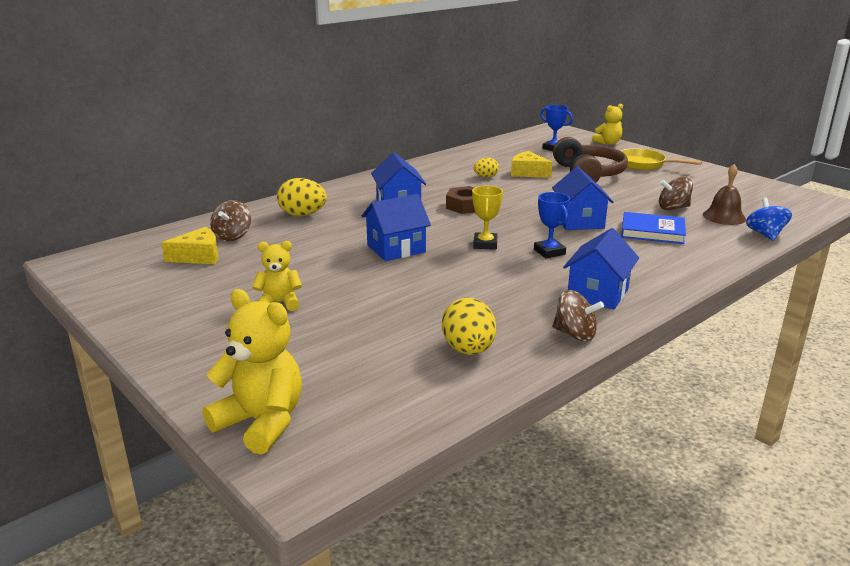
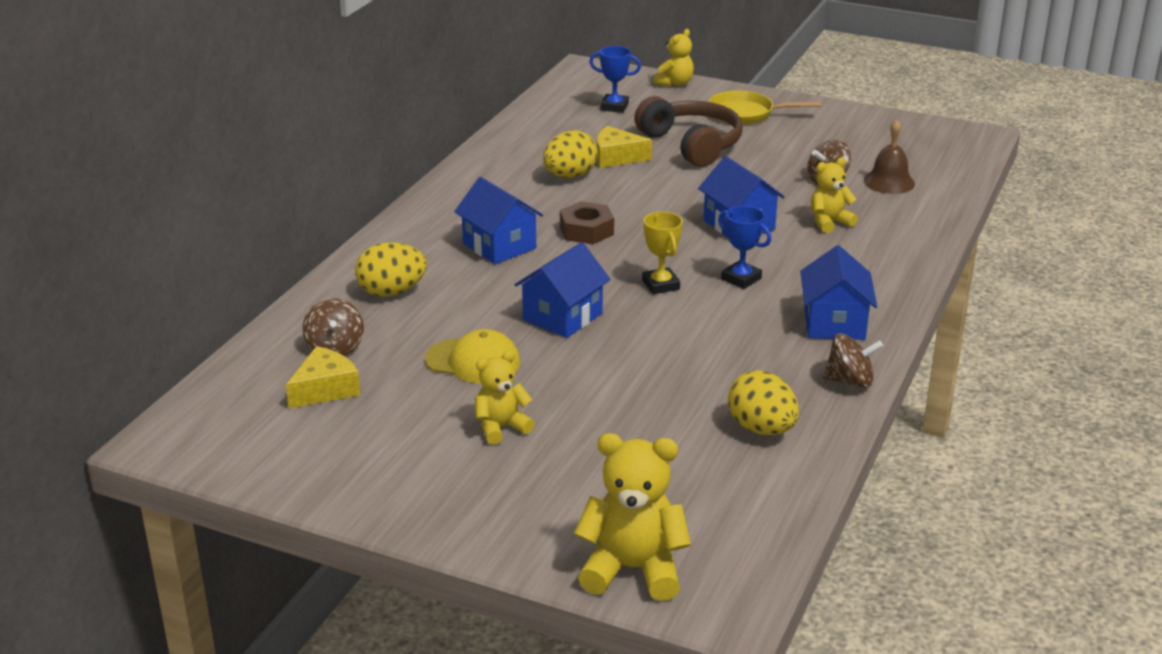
camera: 25 degrees left, 5 degrees up
(307, 261) = (473, 361): none -> yellow cap
(485, 177) = (570, 176): yellow egg -> yellow egg, size x1.68
(652, 232) = (829, 222): blue book -> yellow teddy bear
(765, 234) = (946, 199): blue spinning top -> none

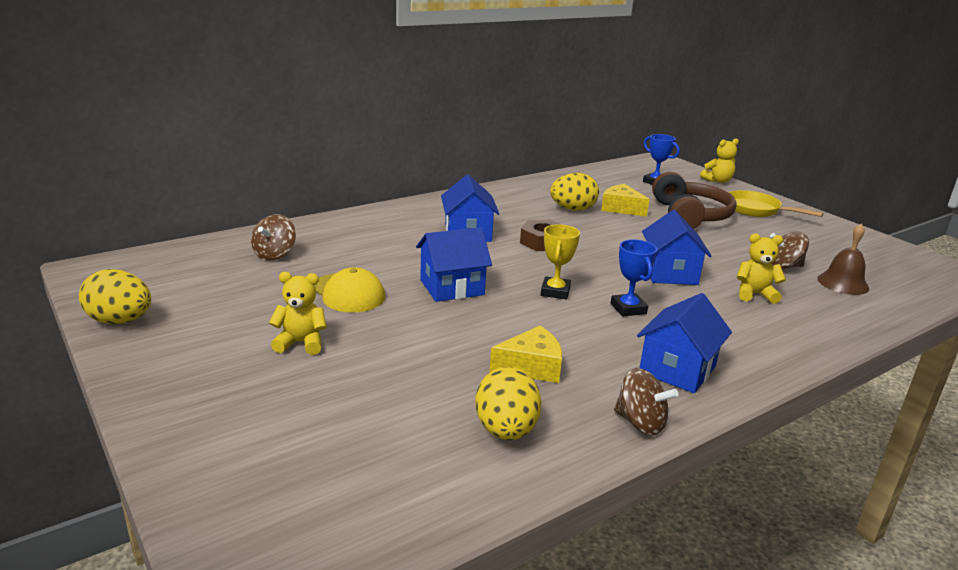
camera: 30 degrees right, 5 degrees down
(325, 389) = (230, 275): yellow cheese -> yellow cheese (531, 366)
(391, 292) = (359, 236): yellow egg -> yellow egg (120, 321)
(633, 569) = (230, 505): yellow teddy bear -> none

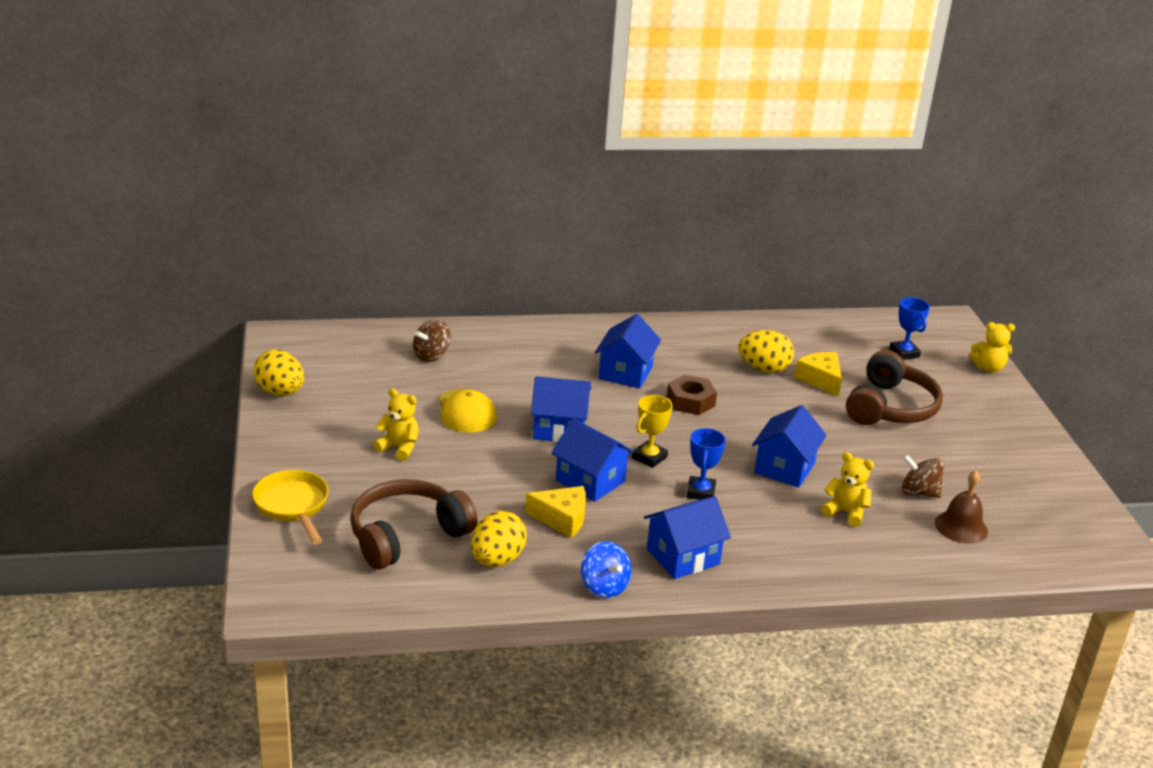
camera: 25 degrees right, 5 degrees up
(380, 435) = (406, 535): none -> brown headphones
(523, 324) = (590, 481): none -> blue house
(640, 423) = (604, 586): brown spinning top -> blue spinning top
(756, 210) = (983, 418): yellow pan -> yellow pan (293, 506)

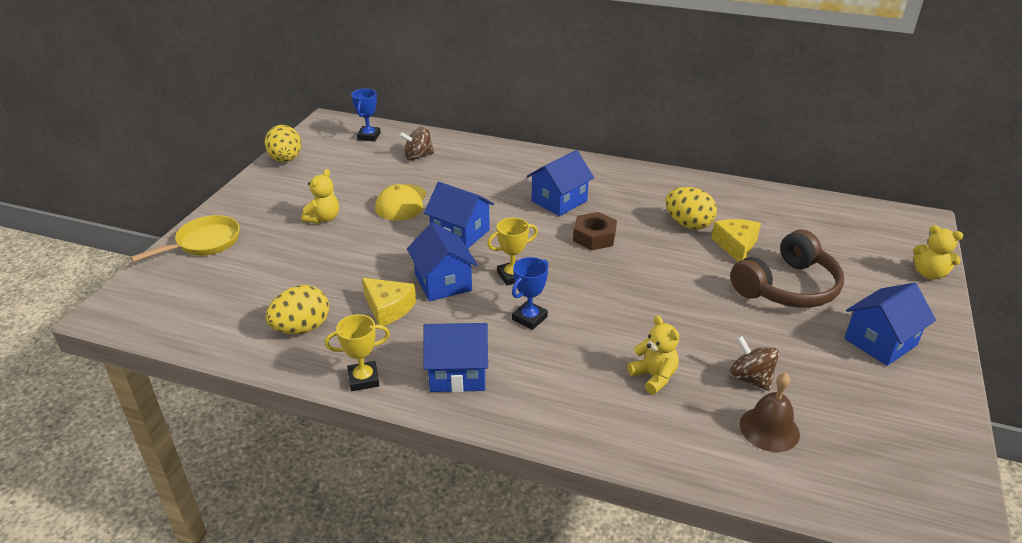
camera: 30 degrees right, 5 degrees up
(293, 506) = (204, 243): yellow pan -> yellow pan turned 45 degrees clockwise
(399, 448) = (323, 218): yellow teddy bear -> yellow teddy bear turned 60 degrees clockwise
(406, 535) = (256, 288): brown headphones -> none
(604, 586) = (363, 379): blue spinning top -> yellow trophy
(784, 468) = (629, 317): blue house -> blue house (880, 342)
(904, 353) = (844, 240): blue trophy -> blue trophy (369, 136)

